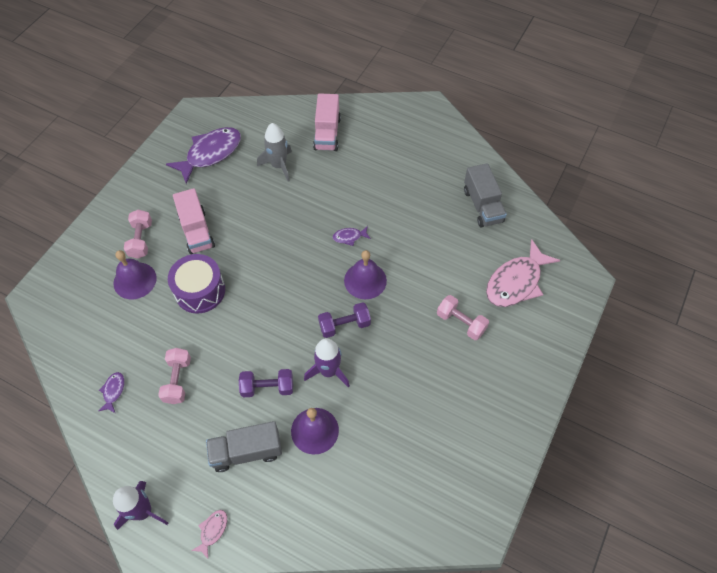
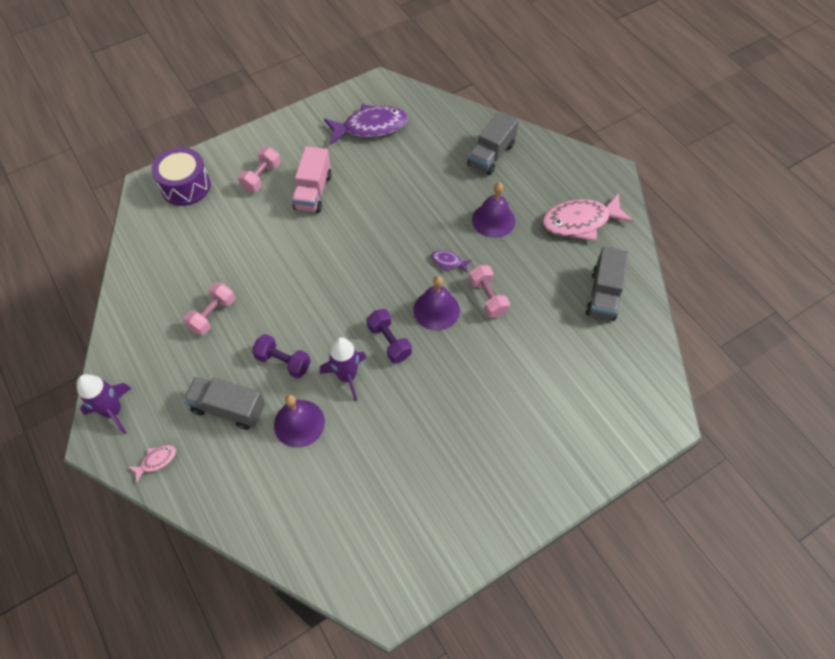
camera: 30 degrees right, 0 degrees up
(113, 391) = (156, 296): purple fish -> none
(135, 280) = (234, 210): purple bell -> purple bell (493, 220)
(200, 291) = (281, 246): purple drum -> purple drum (186, 186)
(279, 166) = (425, 165): grey rocket -> none
(327, 133) = (491, 155): pink truck -> grey truck
(344, 325) = (389, 342): purple dumbbell -> purple dumbbell turned 45 degrees clockwise
(461, 322) = (503, 397): pink dumbbell -> pink dumbbell (487, 298)
(516, 282) = (588, 387): pink fish -> pink fish (580, 222)

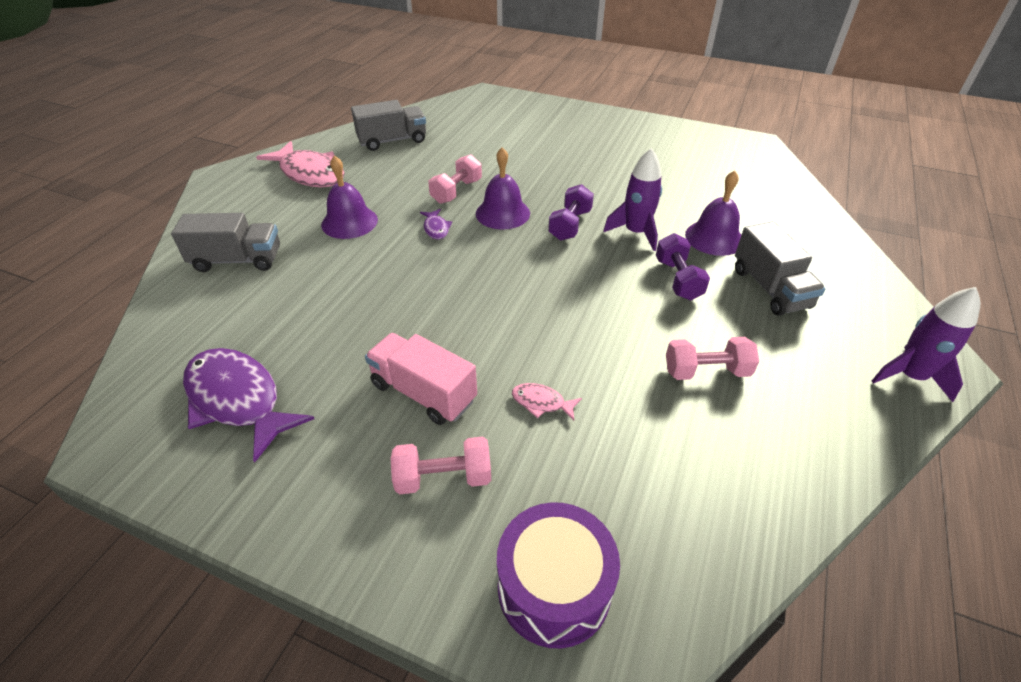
camera: 125 degrees left, 15 degrees down
(156, 461) = (882, 305): pink fish -> pink fish (541, 402)
(313, 191) = (423, 392): pink truck -> pink truck turned 120 degrees counterclockwise

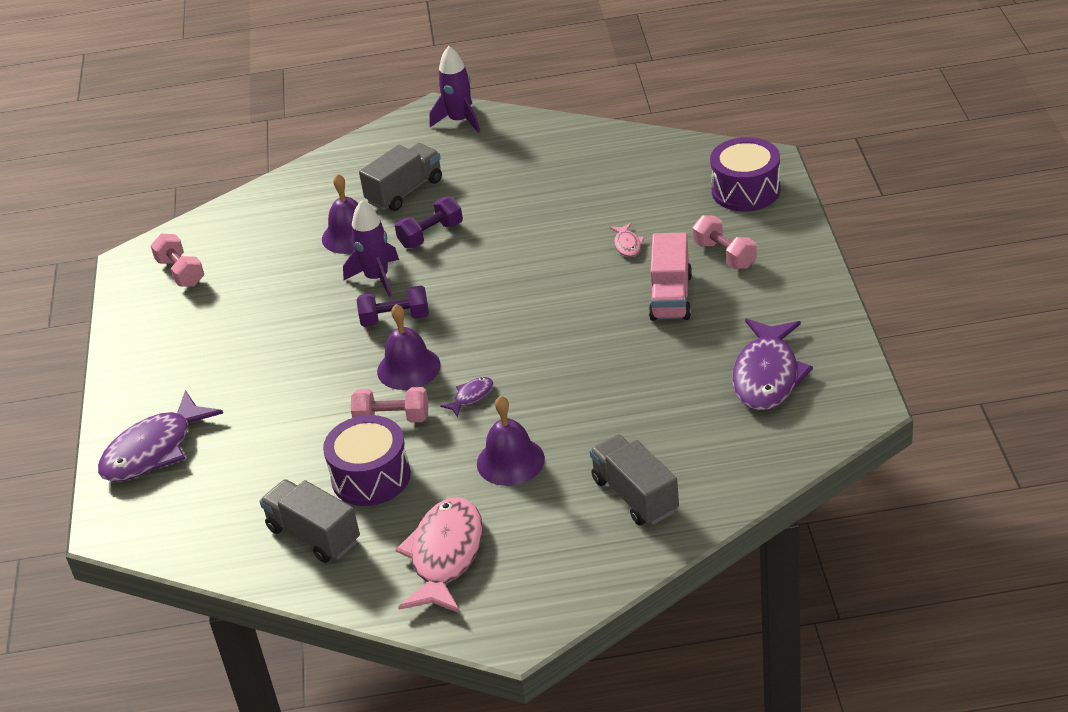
camera: 115 degrees left, 5 degrees down
(413, 169) = (371, 477): none -> purple drum
(533, 114) = (154, 450): none -> purple fish
(706, 371) = (530, 192): pink dumbbell -> pink dumbbell (181, 272)

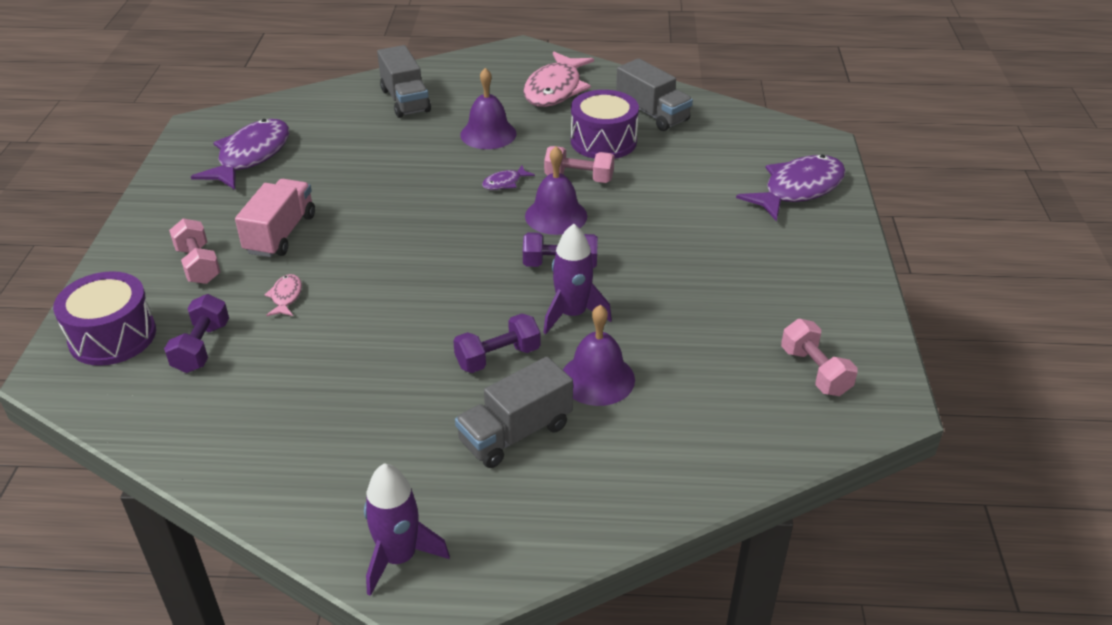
camera: 175 degrees left, 0 degrees up
(668, 197) = (202, 347): none -> purple dumbbell

